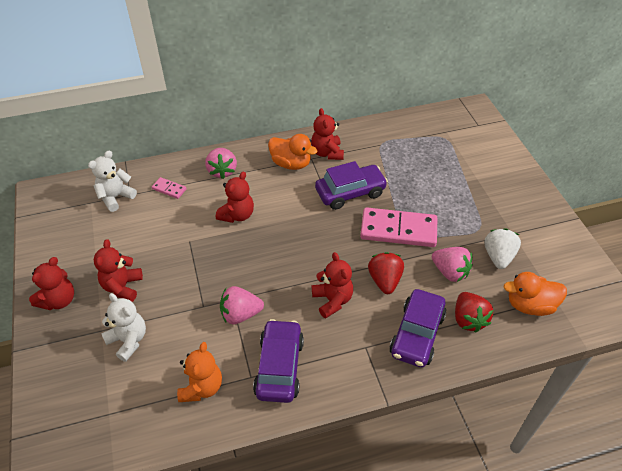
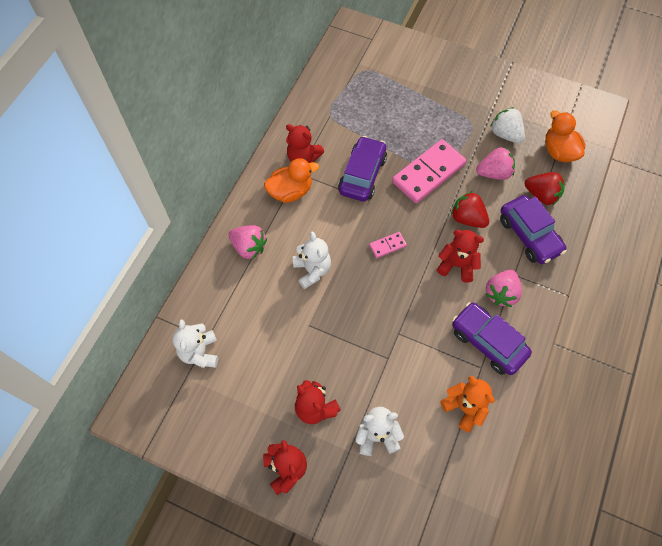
camera: 50 degrees left, 15 degrees up
(169, 189) = (231, 302): pink domino -> pink domino (387, 245)
(237, 215) = (312, 270): red teddy bear -> white teddy bear
(240, 314) = (418, 336): pink strawberry -> pink strawberry (501, 293)
(529, 305) = (559, 151): orange duck -> orange duck turned 120 degrees clockwise

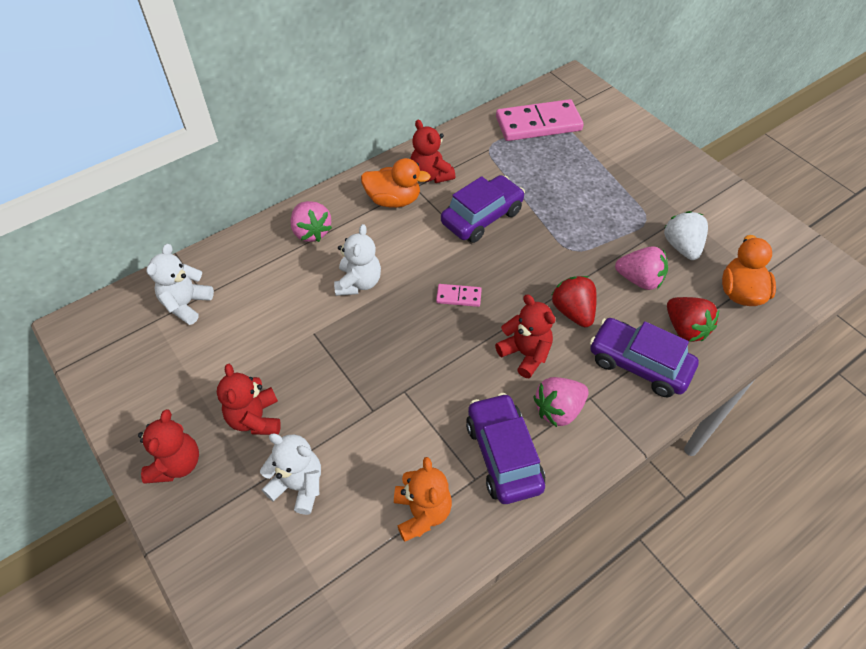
camera: 30 degrees right, 10 degrees down
(428, 173) = (559, 247): pink domino -> pink domino (538, 124)
(529, 235) = (639, 364): purple car -> purple car turned 120 degrees clockwise

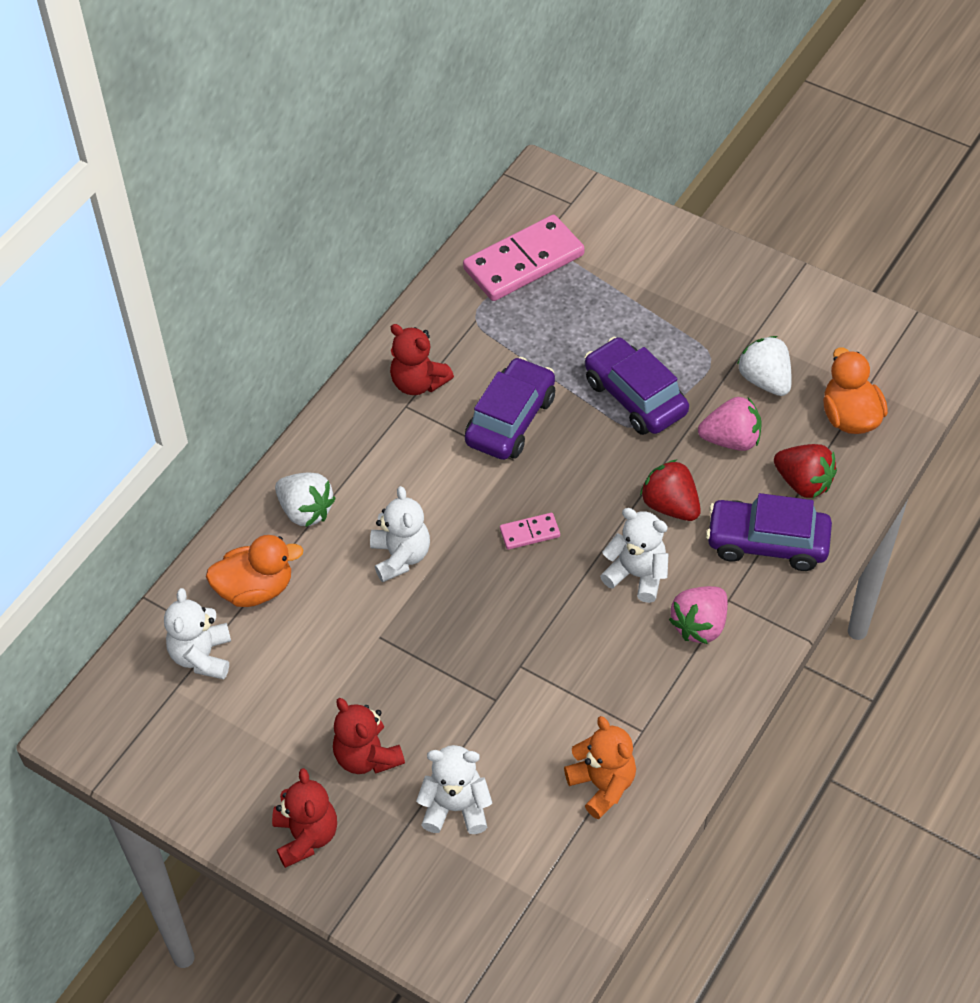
camera: 20 degrees left, 0 degrees up
(311, 232) = (305, 511): pink strawberry -> white strawberry
(393, 200) = (388, 433): orange duck -> orange duck (255, 589)
(503, 455) = (661, 695): purple car -> purple car (635, 397)
(525, 354) = (637, 575): red teddy bear -> white teddy bear

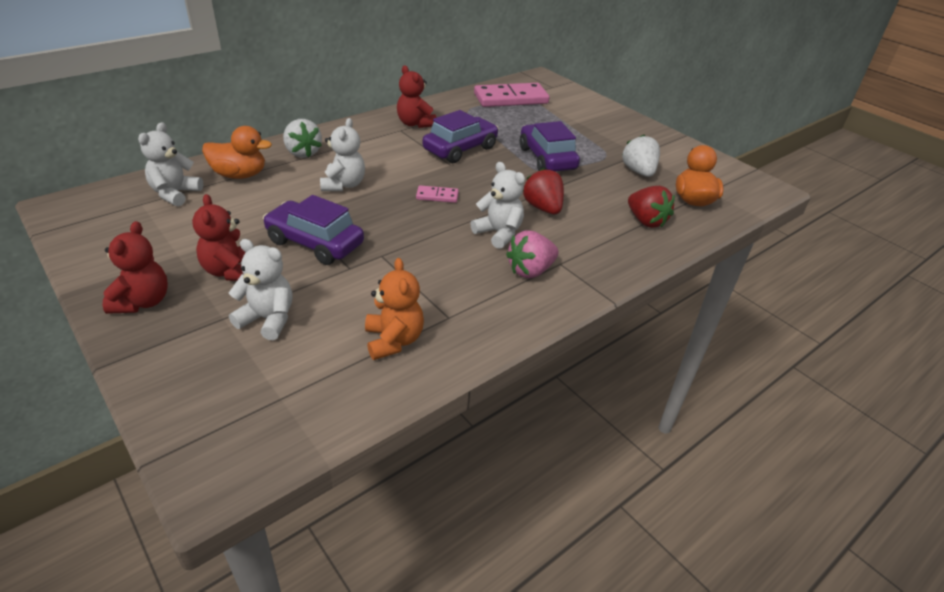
camera: 15 degrees right, 15 degrees down
(731, 440) = (602, 190): pink strawberry -> none
(767, 542) = (605, 242): purple car -> purple car (315, 243)

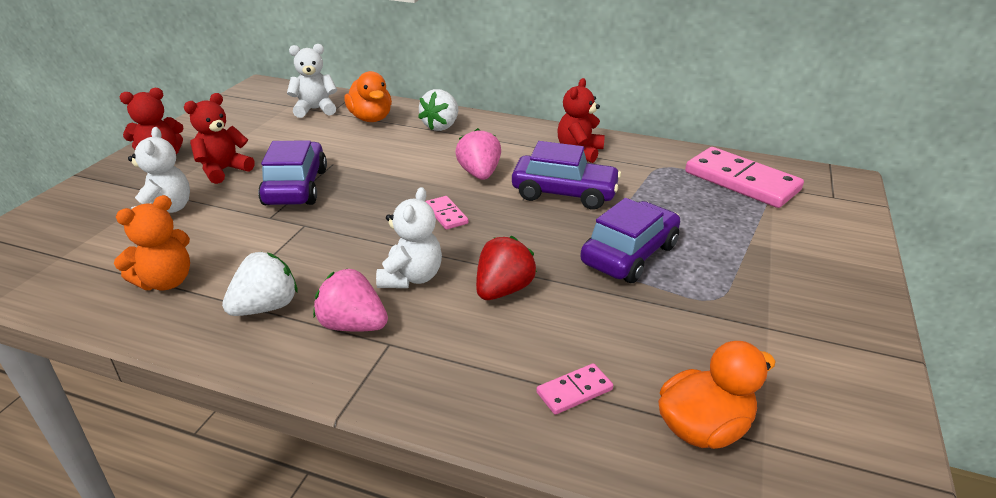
camera: 60 degrees right, 5 degrees down
(343, 185) = (408, 163): white teddy bear -> none
(398, 166) = (479, 174): none -> pink strawberry
(638, 172) = (711, 343): white strawberry -> white strawberry (266, 307)
(646, 221) = (574, 391): red strawberry -> pink domino

